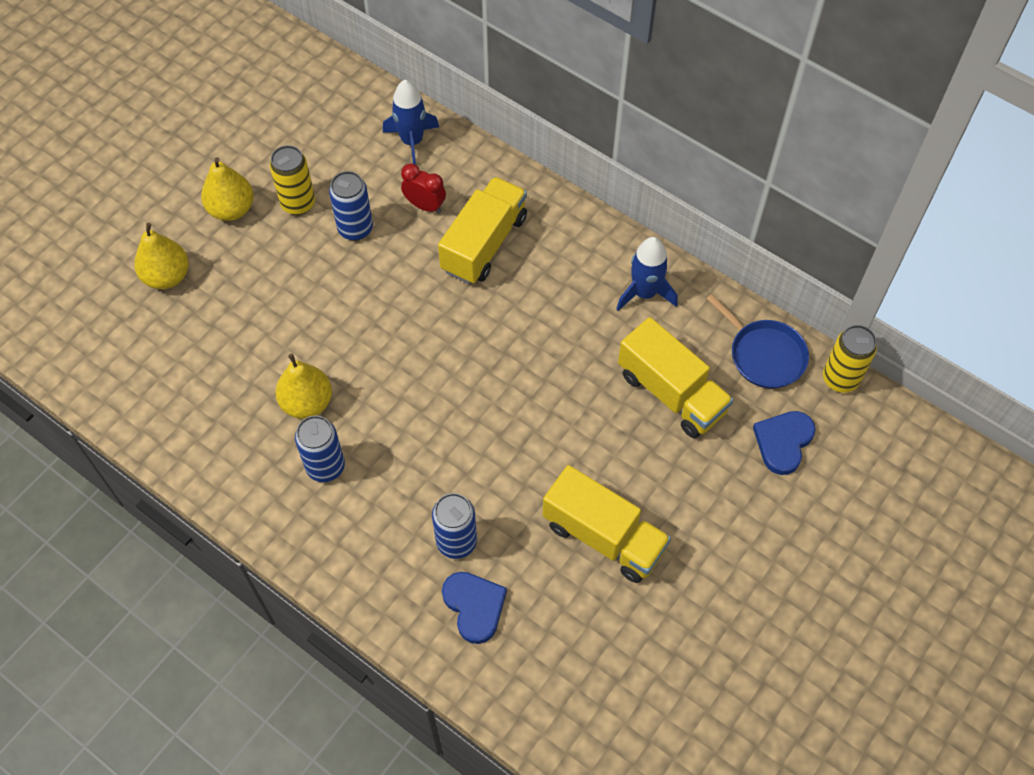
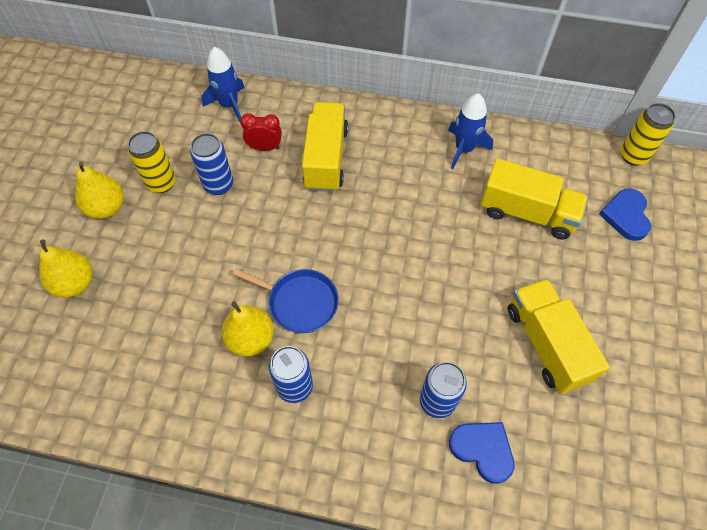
camera: 25 degrees left, 0 degrees up
(604, 536) = (546, 343): yellow truck -> yellow truck turned 120 degrees counterclockwise
(764, 355) = (573, 159): blue pan -> blue pan (300, 302)

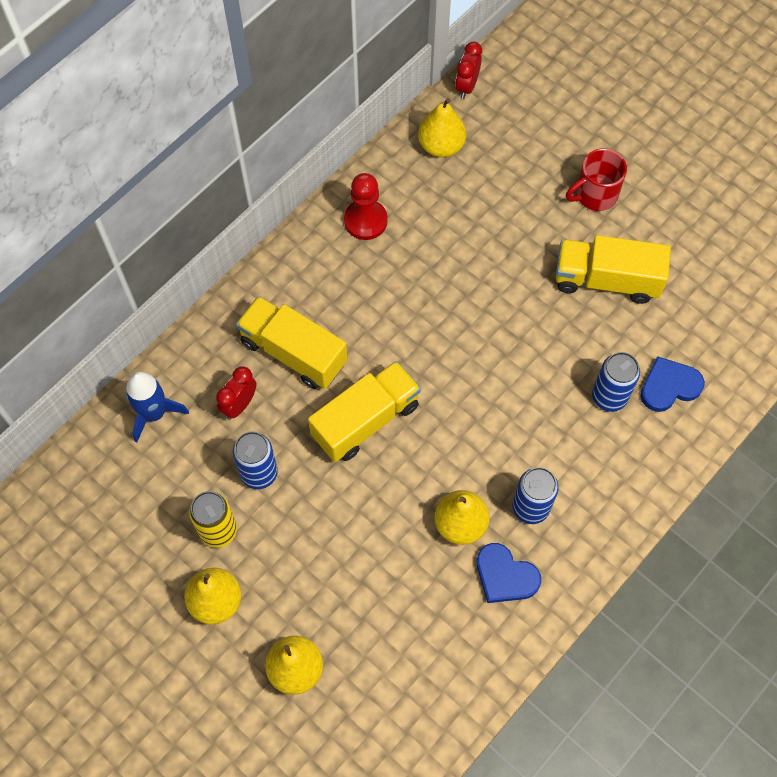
camera: 60 degrees left, 5 degrees up
(300, 302) = (447, 461): blue pan -> none
(464, 149) = (365, 221): blue rocket -> red pawn
(527, 213) = (471, 212): yellow truck -> yellow truck (365, 420)
(567, 164) = (441, 146): none -> yellow pear
(619, 294) = (595, 194): none -> red mug
(626, 216) = (524, 136): blue heart -> blue heart (505, 576)
(633, 156) = (467, 86): yellow can -> red clock

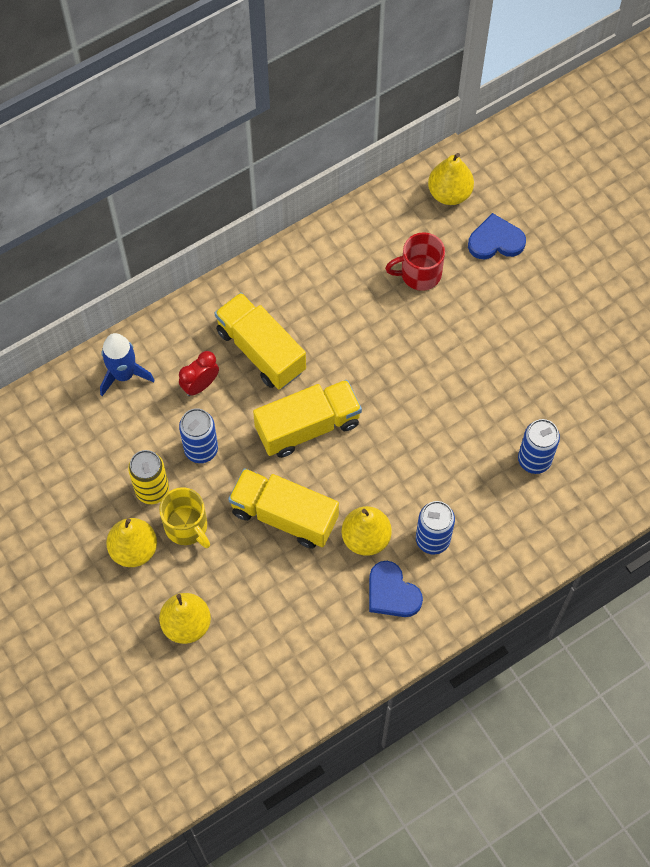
camera: 15 degrees right, 0 degrees up
(267, 561) = (187, 527): none -> yellow mug
(365, 221) = (359, 247): red pawn -> none
(467, 86) = (490, 142): red clock -> none
(595, 194) = (579, 272): red mug -> red mug (419, 274)
(606, 280) = (565, 353): yellow truck -> yellow truck (284, 516)
(669, 386) = (592, 464): blue heart -> blue heart (495, 241)

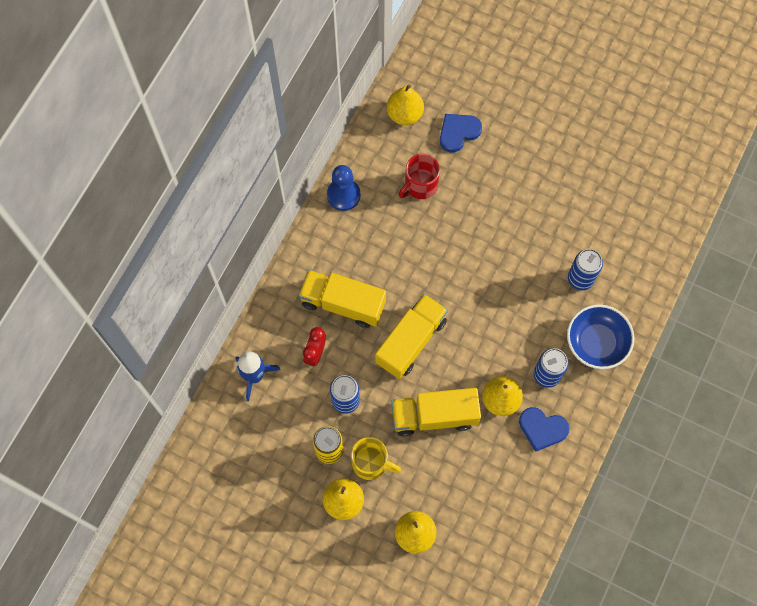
camera: 30 degrees left, 5 degrees up
(331, 242) = (343, 195): none -> blue pawn
(509, 536) = (596, 342): none -> blue bowl

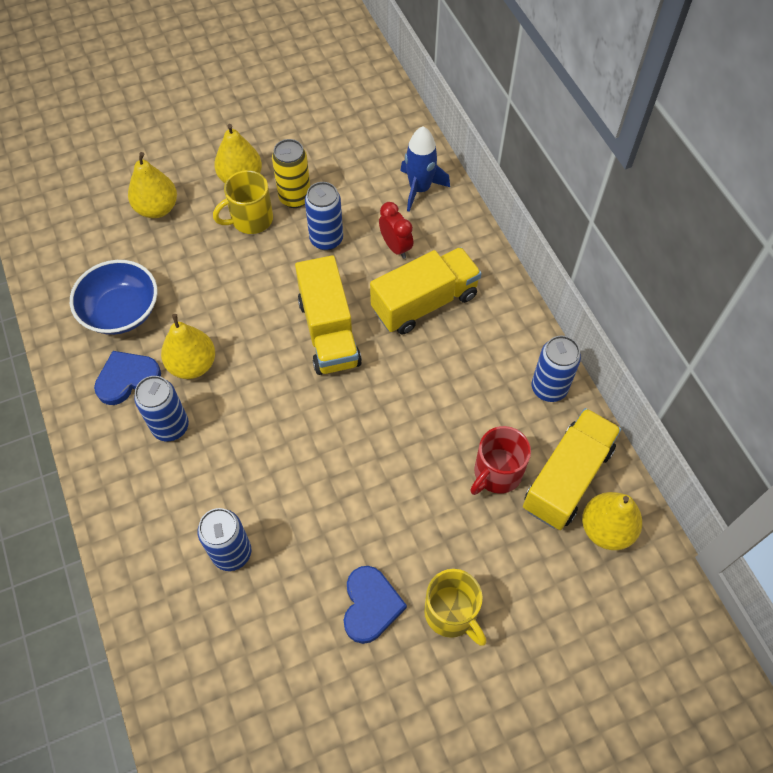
camera: 130 degrees right, 10 degrees down
(343, 195) = (549, 388): blue pawn -> blue can
(420, 185) = (496, 473): red mug -> red mug turned 135 degrees counterclockwise
(434, 416) = (238, 297): yellow truck -> yellow truck (567, 478)
(458, 132) = (532, 571): blue heart -> blue heart (370, 605)
(513, 154) = (451, 613): none -> yellow mug
(596, 342) = (150, 506): blue bowl -> blue bowl (121, 311)

